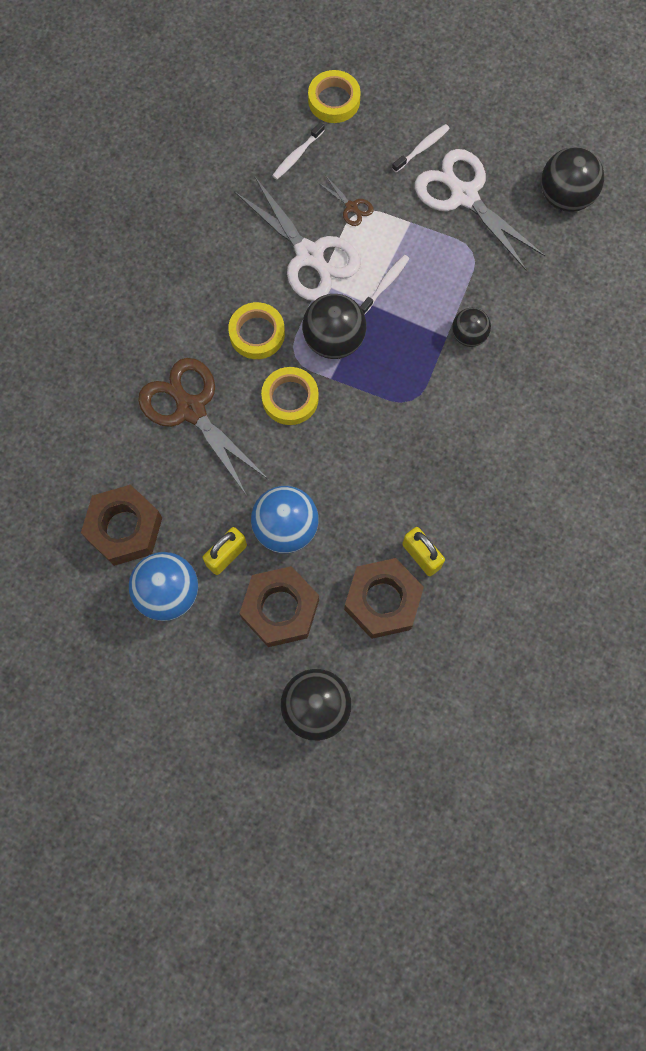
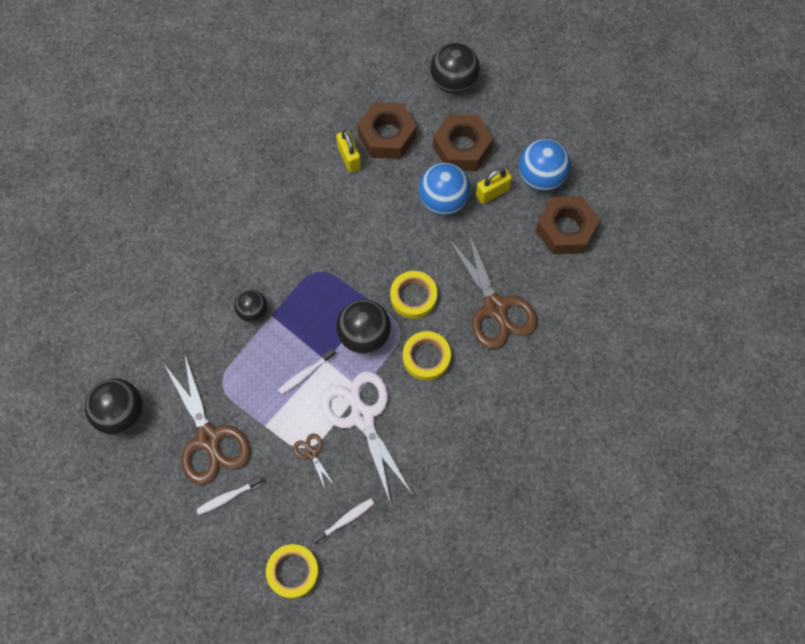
camera: 165 degrees left, 5 degrees down
(464, 196) = (208, 438): white scissors -> brown scissors

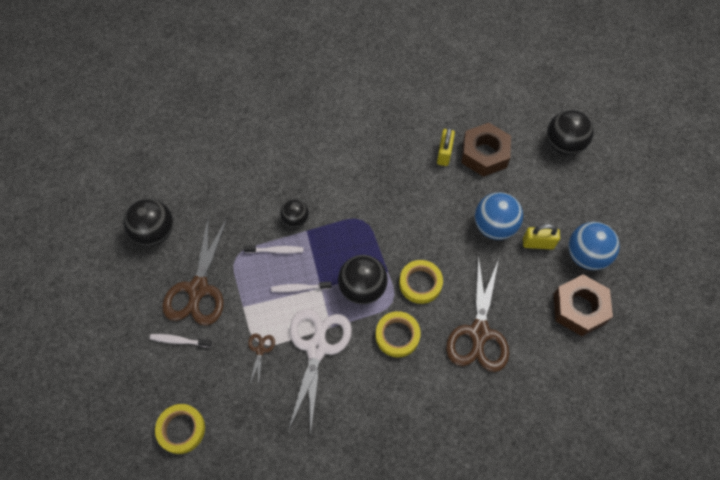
camera: 35 degrees right, 5 degrees down
(345, 520) = (247, 418): white toothbrush -> white toothbrush (276, 250)
(462, 147) = (537, 196): brown nut -> none

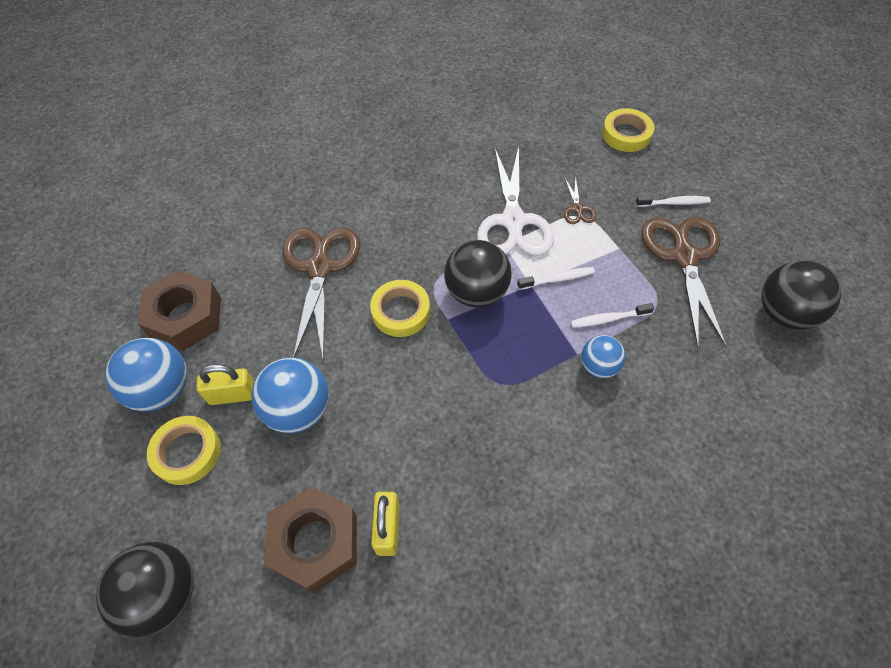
camera: 170 degrees right, 5 degrees down
(295, 219) = (598, 366): black ball -> blue ball
(397, 335) = (420, 249): yellow tape -> yellow tape (187, 452)

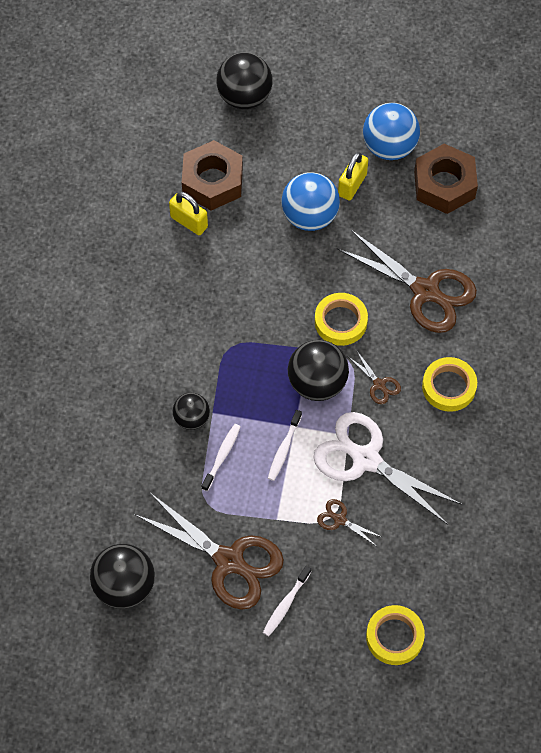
camera: 125 degrees right, 5 degrees up
(187, 452) = (328, 142): yellow tape -> yellow tape (449, 387)
(439, 249) = (379, 384): none -> brown scissors
(598, 366) = (191, 418): blue ball -> black ball

